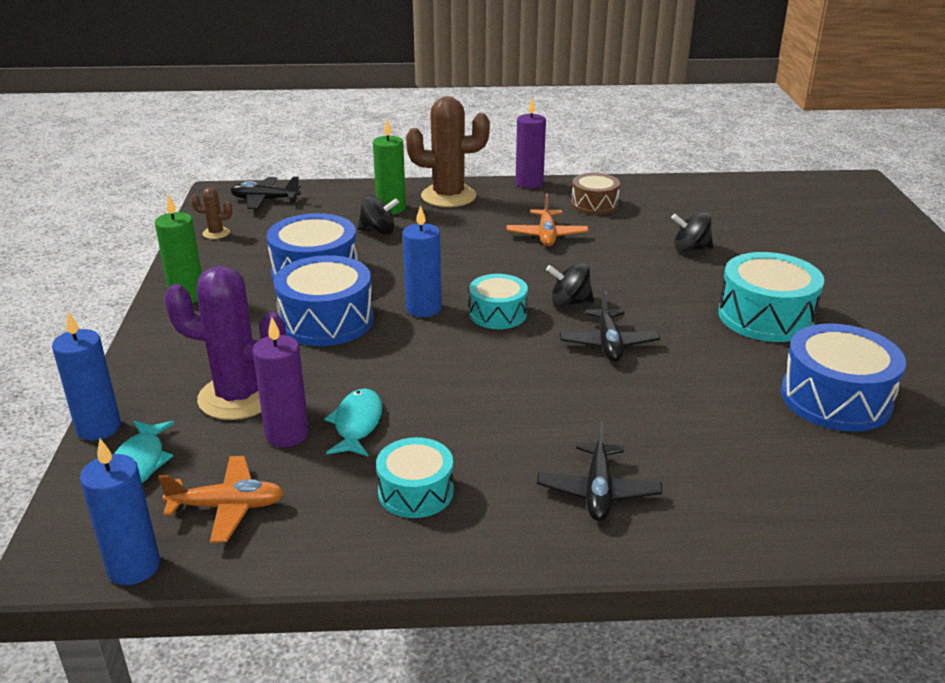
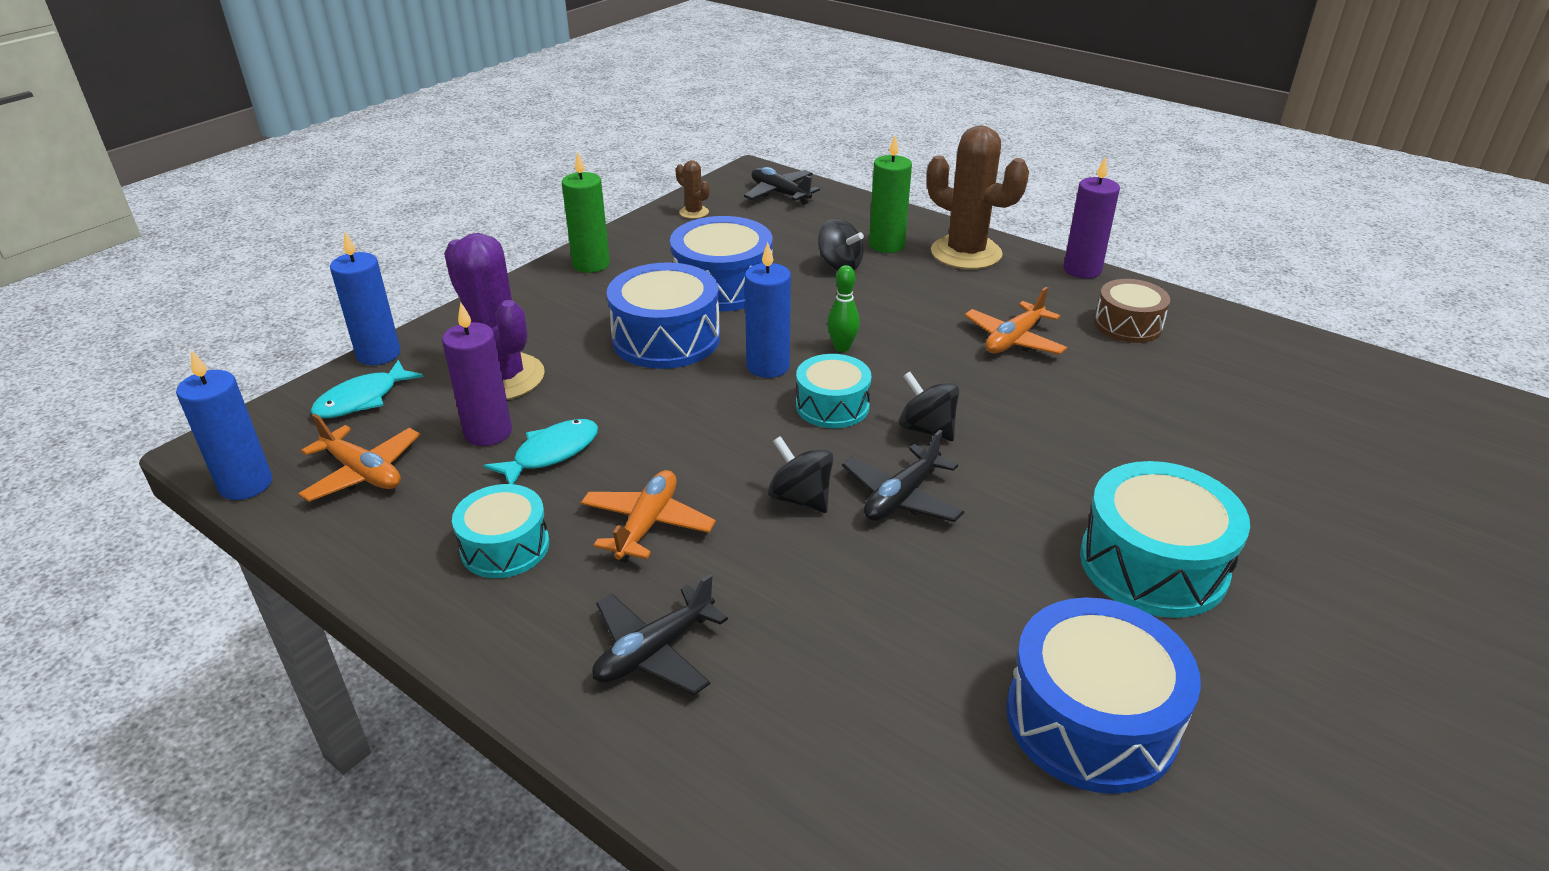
camera: 40 degrees right, 5 degrees up
(454, 279) = (842, 347): none -> green bowling pin
(488, 430) = (647, 524): none -> orange plane
(690, 249) = (1177, 430): black spinning top -> black spinning top (800, 498)

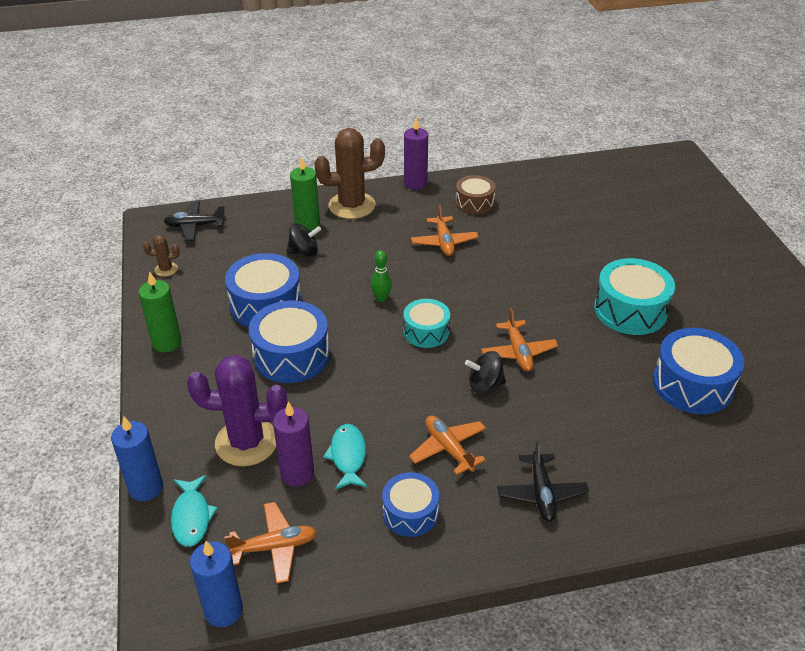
camera: 50 degrees left, 5 degrees up
(505, 547) = (410, 513): turquoise drum -> blue drum
(768, 366) = (366, 333): blue candle -> none
(901, 497) = (518, 352): black plane -> orange plane
(926, 429) = (479, 313): black spinning top -> none

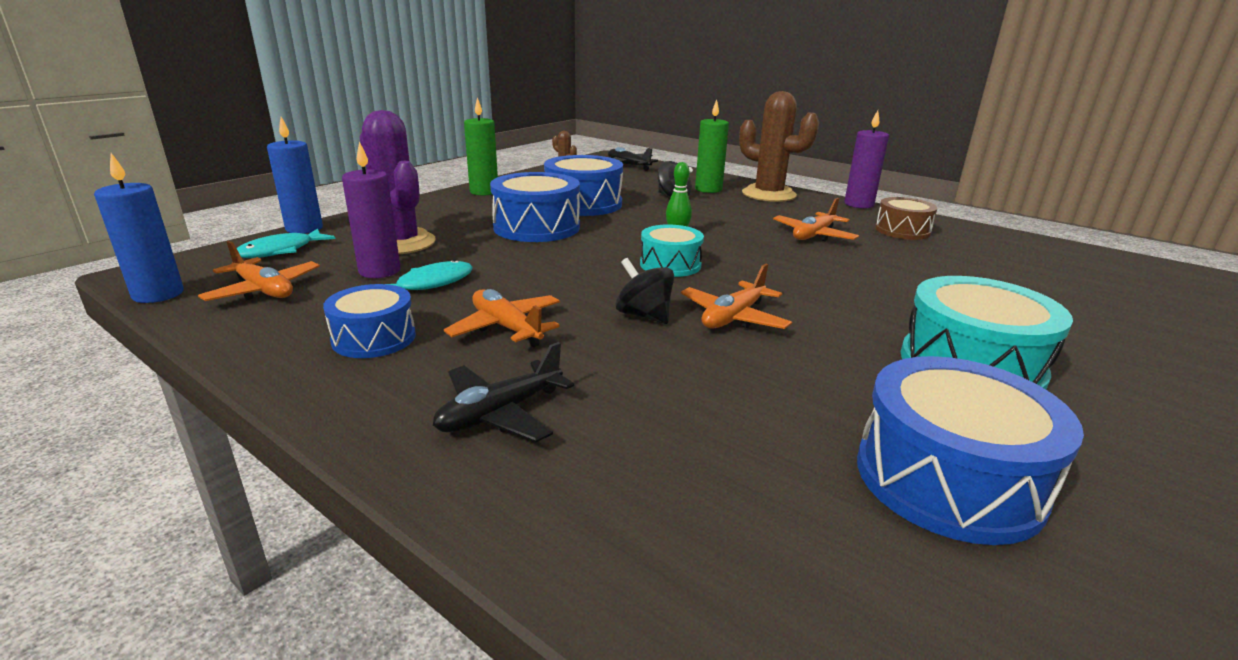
camera: 50 degrees right, 15 degrees down
(448, 449) = (506, 327): orange plane -> orange plane turned 60 degrees counterclockwise

